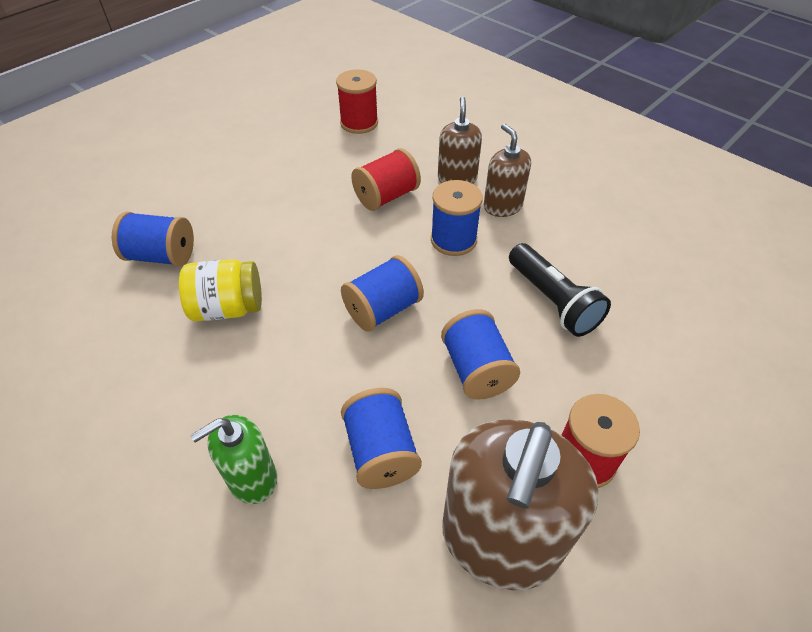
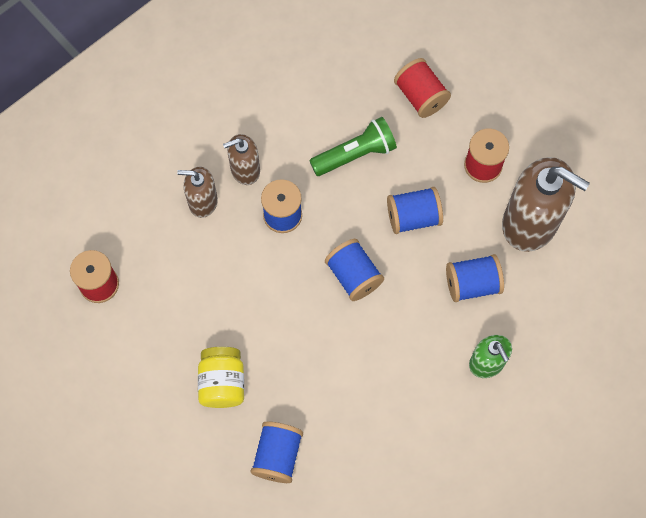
camera: 85 degrees left, 20 degrees up
(228, 308) = (342, 393): yellow jar -> yellow jar (222, 383)
(386, 196) = (220, 265): red spool -> red spool (420, 96)
(552, 301) = (355, 154): black flashlight -> green flashlight

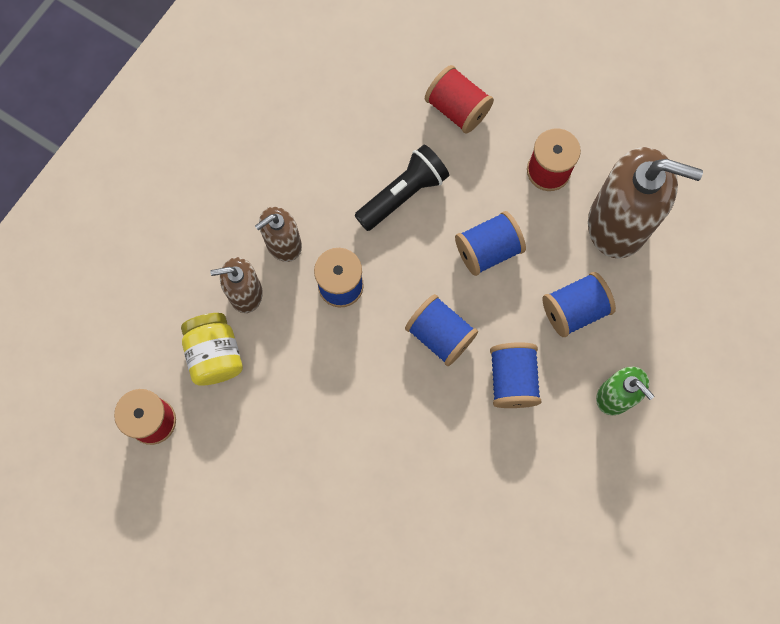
camera: 15 degrees left, 5 degrees up
(222, 383) = (326, 499): yellow jar -> yellow jar (215, 355)
(277, 455) = (412, 566): blue spool -> blue spool (512, 379)
(355, 154) = (403, 194): green flashlight -> black flashlight

